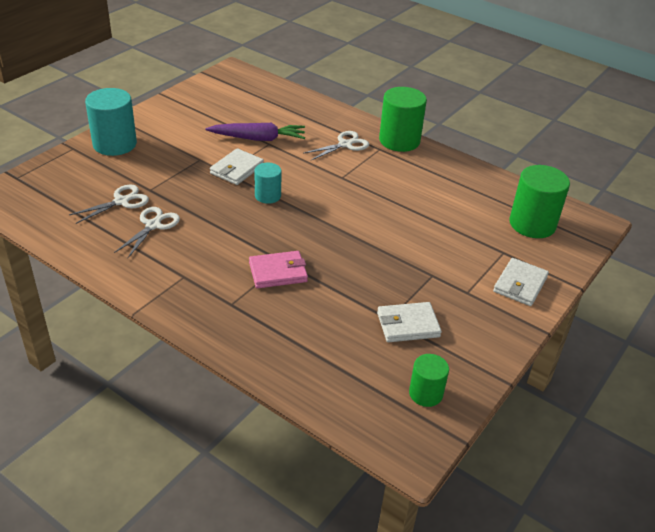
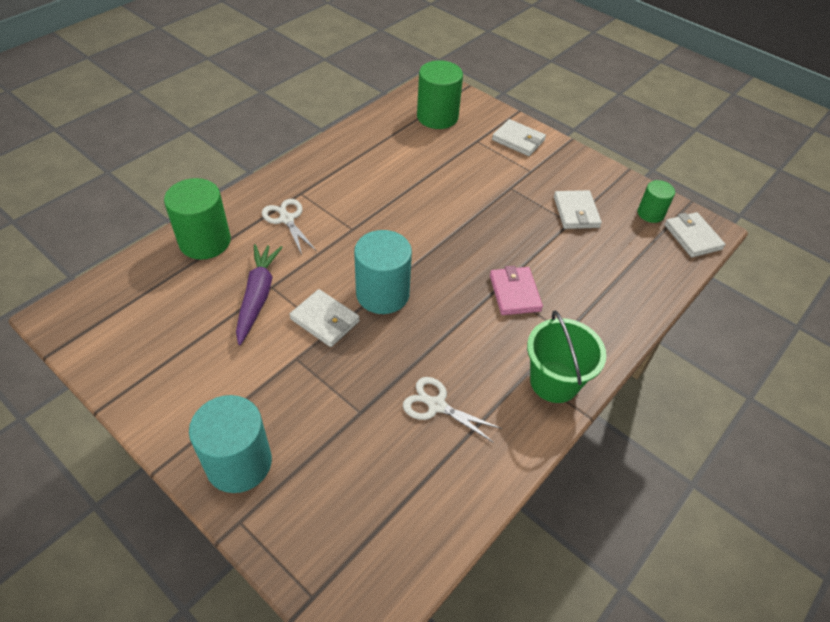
camera: 85 degrees left, 10 degrees up
(121, 201) = (385, 444): white scissors -> none
(173, 292) = (554, 382): none -> green bucket
(267, 196) = (382, 294): turquoise cylinder -> turquoise cylinder, size x1.75
(393, 431) = (692, 237): none -> white wallet
(399, 140) = (287, 176): green cylinder -> green cylinder (205, 241)

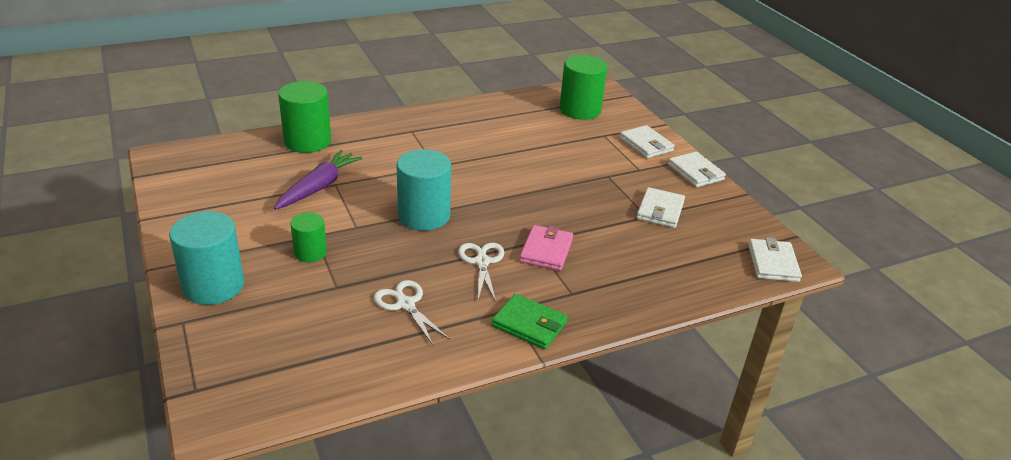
camera: 25 degrees right, 15 degrees down
(287, 219) = (385, 145): white scissors -> white scissors (482, 262)
(325, 320) = (360, 218): white wallet -> white wallet (695, 172)
(554, 382) = (529, 324): green bucket -> green wallet
(650, 213) = (740, 233): green cylinder -> green cylinder (310, 252)

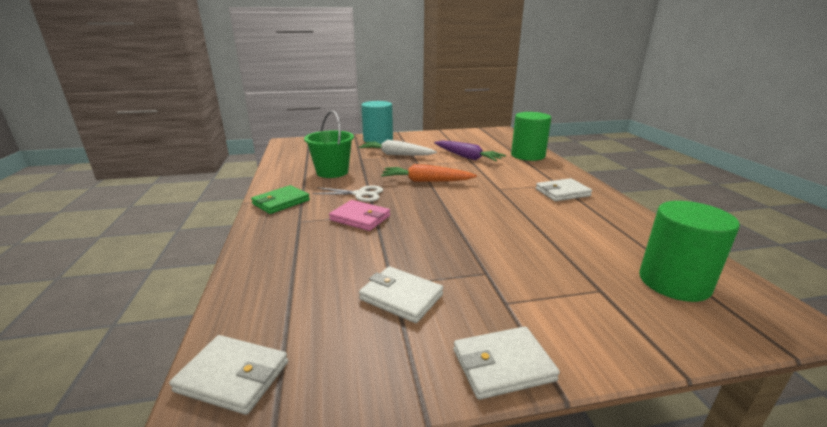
camera: 105 degrees right, 10 degrees down
(310, 252) = (396, 154): green cylinder -> white carrot
(405, 304) = (332, 172): white scissors -> green bucket
(424, 216) = (426, 181): turquoise cylinder -> orange carrot
(646, 144) = (586, 327): white wallet -> white wallet (562, 192)

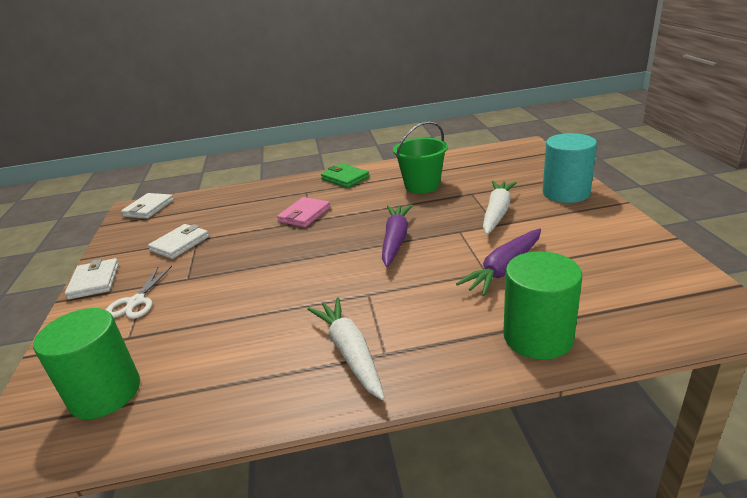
camera: 95 degrees right, 5 degrees up
(360, 194) = (359, 207): white scissors -> white scissors (136, 302)
(426, 181) = (395, 240): orange carrot -> purple carrot
(562, 192) = (350, 352): white wallet -> white carrot

